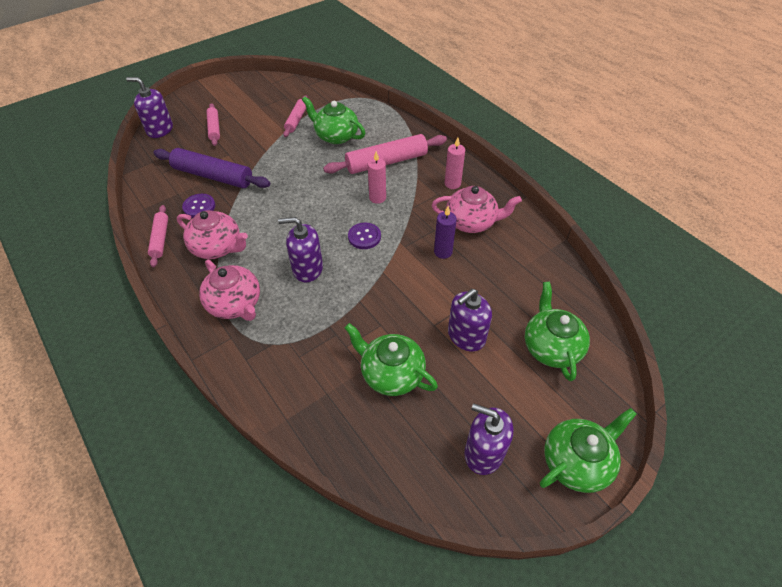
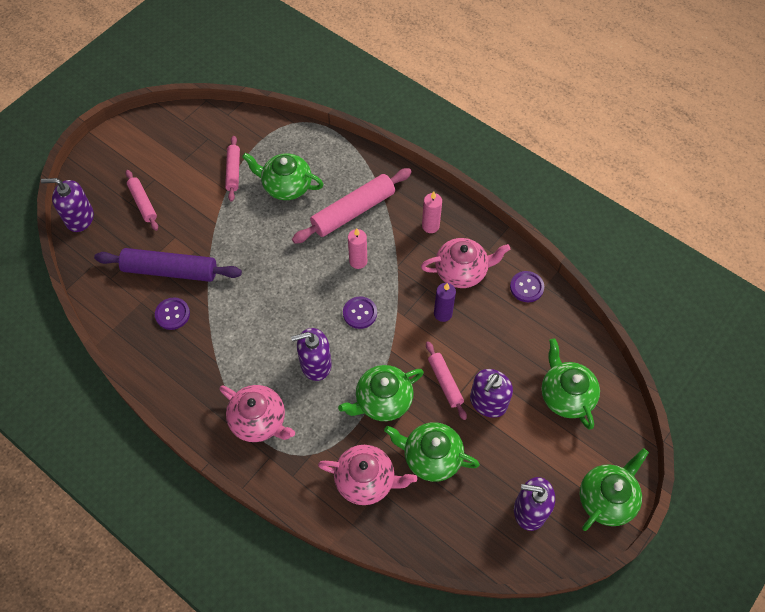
camera: 15 degrees left, 10 degrees up
(160, 239) = (149, 364): pink rolling pin -> pink rolling pin (445, 382)
(218, 247) = (214, 360): pink teapot -> pink teapot (366, 480)
(359, 312) = (382, 401): none -> green teapot
(532, 246) = (526, 287): none -> purple button

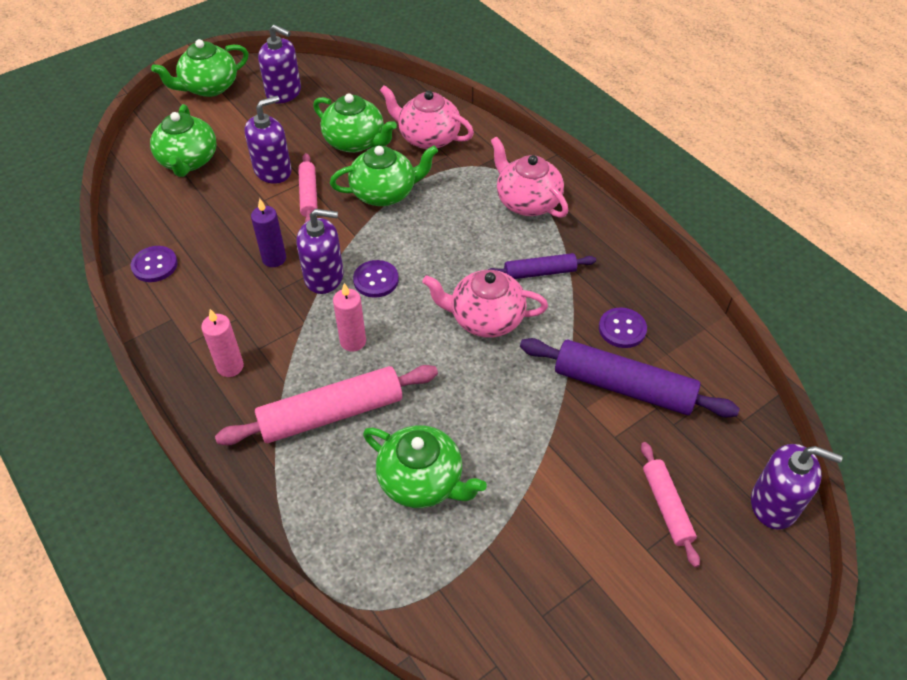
camera: 165 degrees left, 10 degrees down
(233, 171) = (505, 530): pink rolling pin -> none
(238, 349) = (540, 272): none -> purple rolling pin
(315, 364) = (449, 239): purple soap dispenser -> purple soap dispenser (324, 277)
(462, 271) = (222, 300): pink teapot -> pink teapot (485, 319)

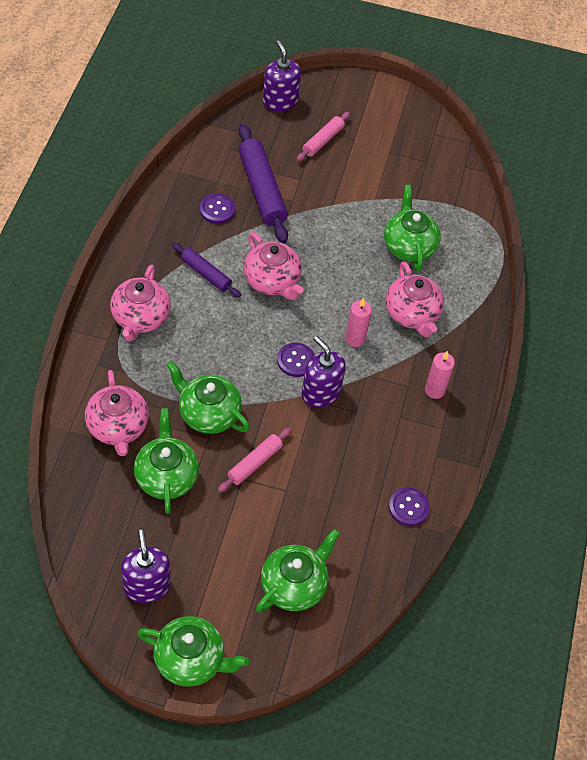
camera: 135 degrees left, 5 degrees up
(273, 171) = (250, 510): purple soap dispenser -> none
(274, 259) = (333, 435): purple candle -> none
(331, 413) = (412, 314): pink rolling pin -> pink teapot

